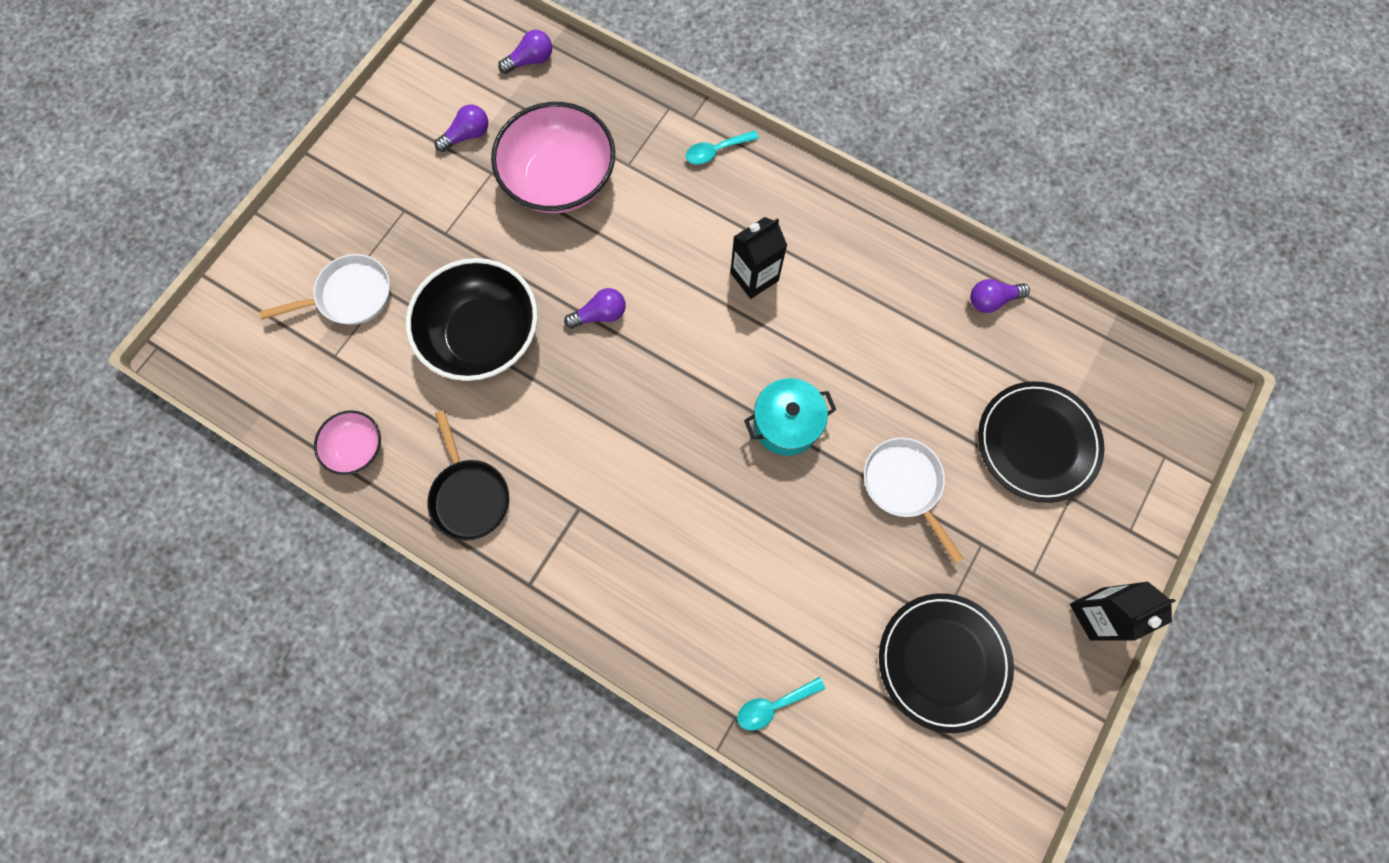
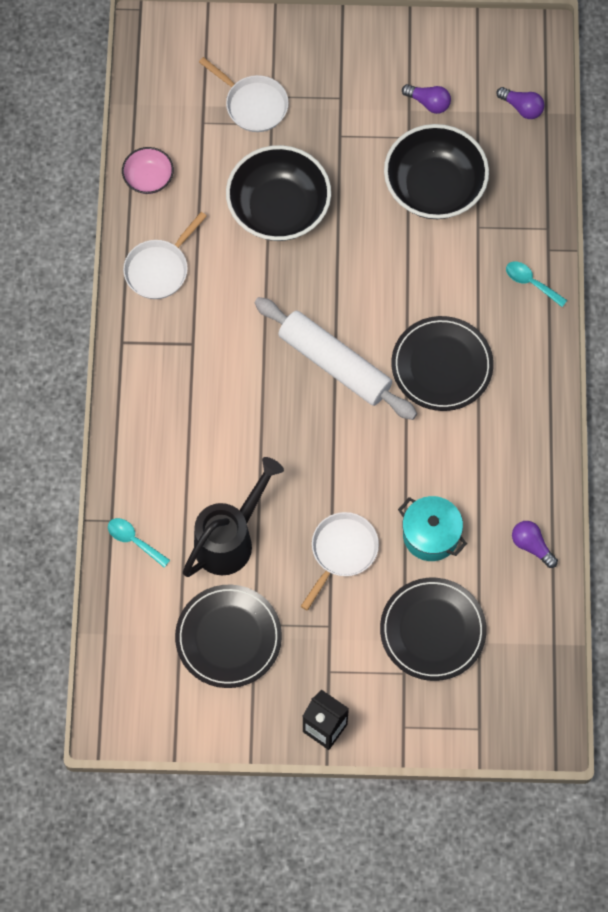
camera: 60 degrees right, 5 degrees down
(469, 495) = (159, 269): black pan -> white pan
(560, 179) = (434, 187): pink bowl -> black bowl
(600, 315) = (343, 277): purple light bulb -> none
(690, 376) = (335, 363): none -> white rolling pin
(754, 277) = (442, 366): black carton -> black plate
(786, 424) = (338, 448): turquoise pot -> turquoise pot (430, 535)
(829, 595) = (230, 539): none -> black watering can

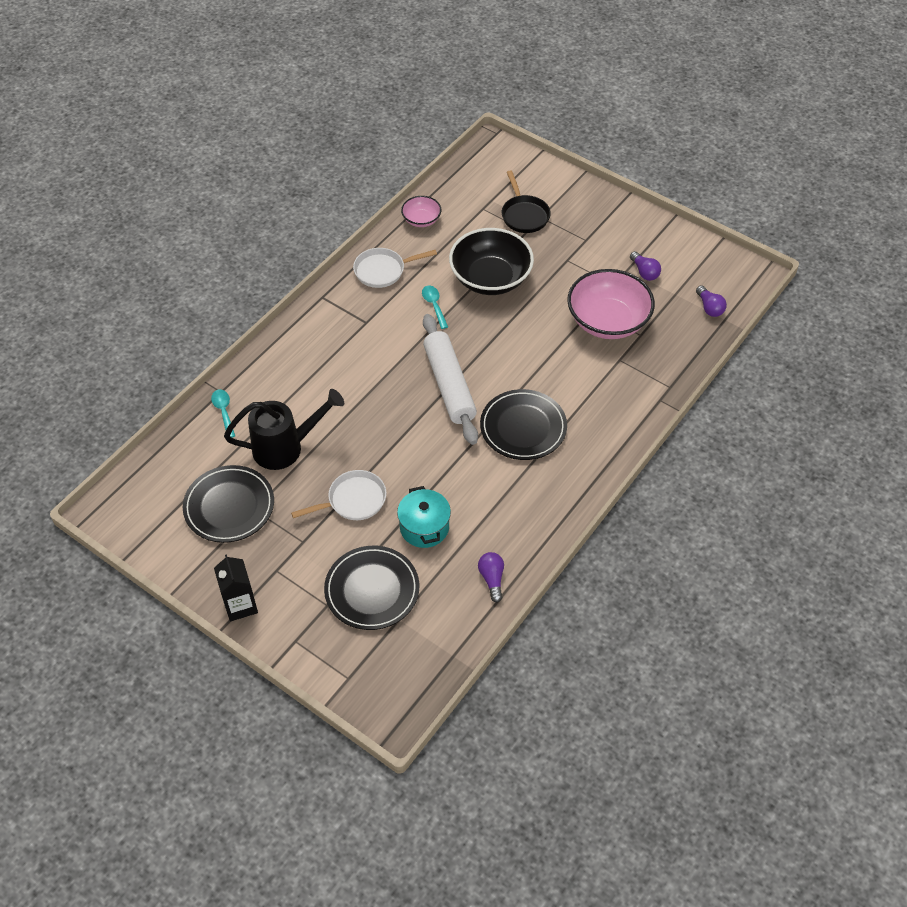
camera: 35 degrees right, 15 degrees down
(253, 104) = (524, 215): white pan -> black pan
(434, 187) = (607, 321): black bowl -> pink bowl
(531, 283) = (630, 413): turquoise spoon -> turquoise spoon (434, 305)

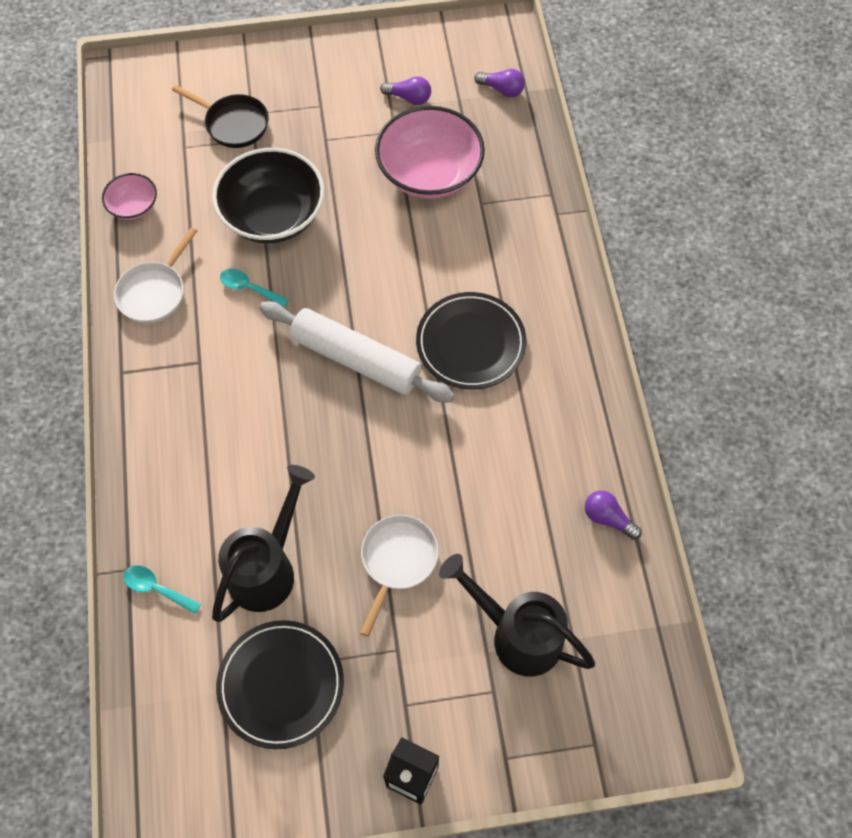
camera: 45 degrees left, 10 degrees up
(372, 590) = (517, 634): black plate -> black watering can
(424, 527) = (493, 525): turquoise pot -> none

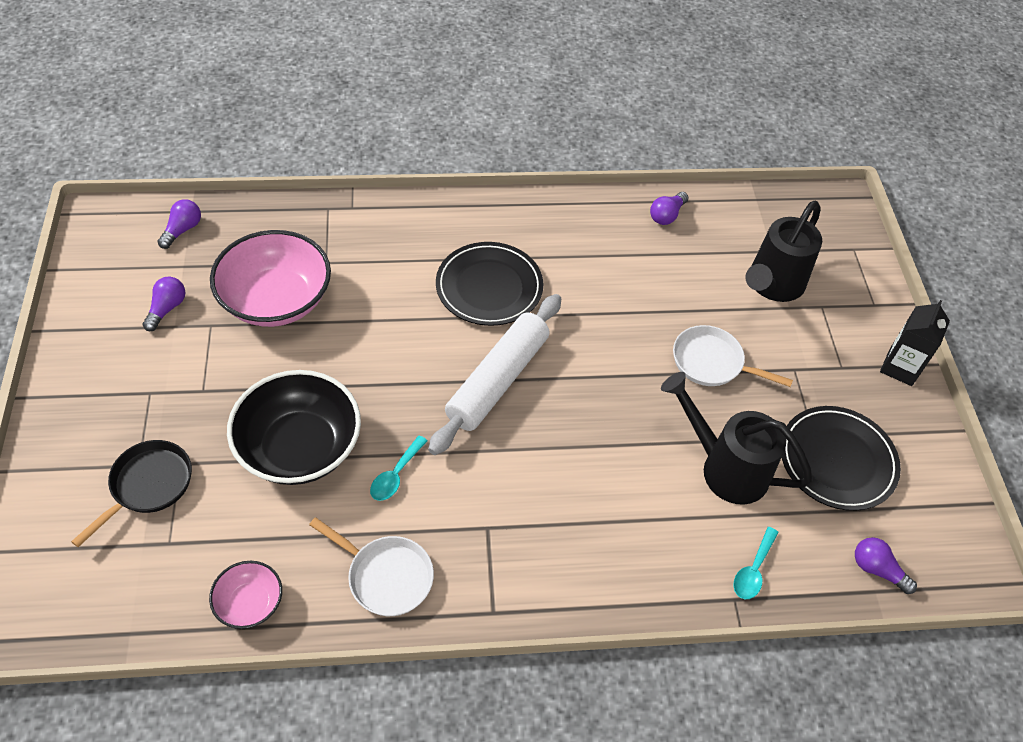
camera: 90 degrees left, 10 degrees down
(156, 711) = (877, 569): none -> purple light bulb

